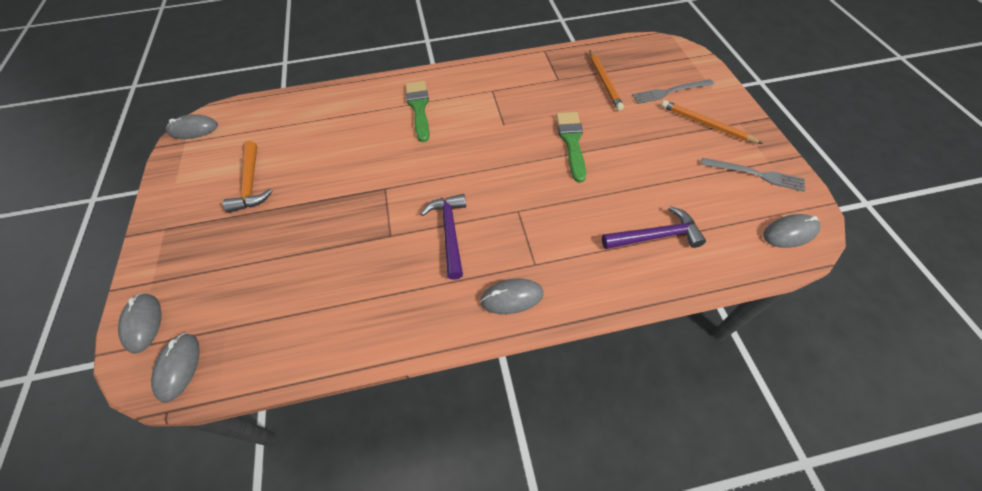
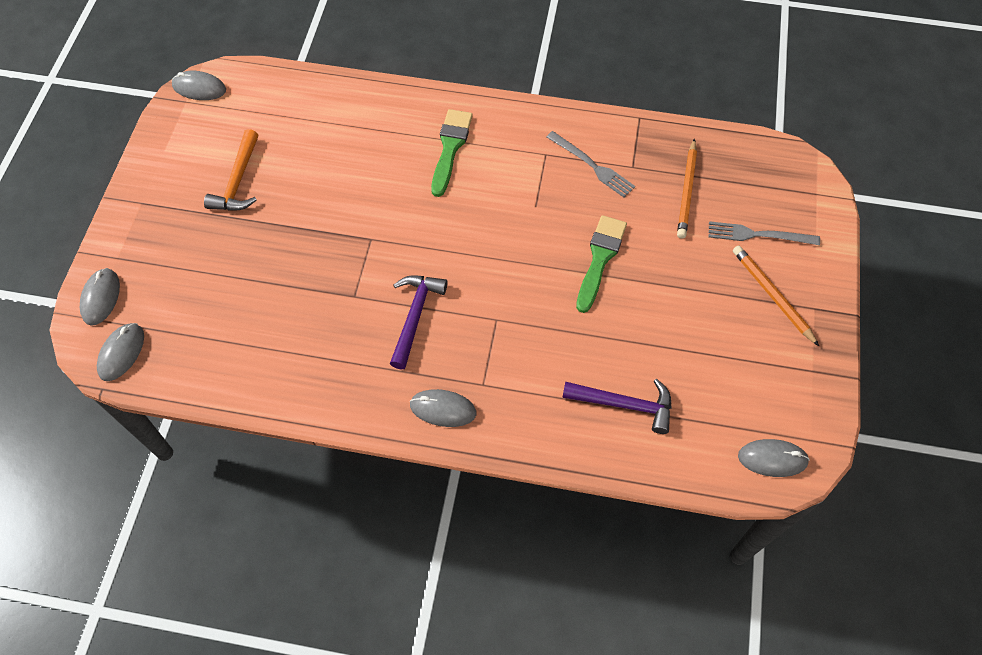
camera: 20 degrees right, 5 degrees up
(756, 174) = (785, 379): grey fork -> grey fork (592, 166)

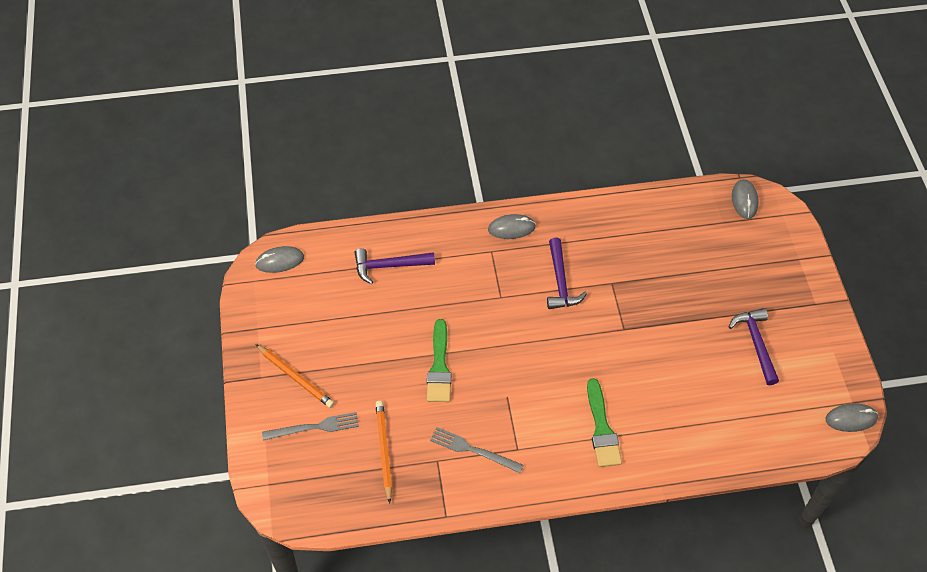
camera: 160 degrees right, 5 degrees down
(101, 298) = (787, 229): grey mouse -> none
(238, 181) = (756, 344): orange hammer -> purple hammer

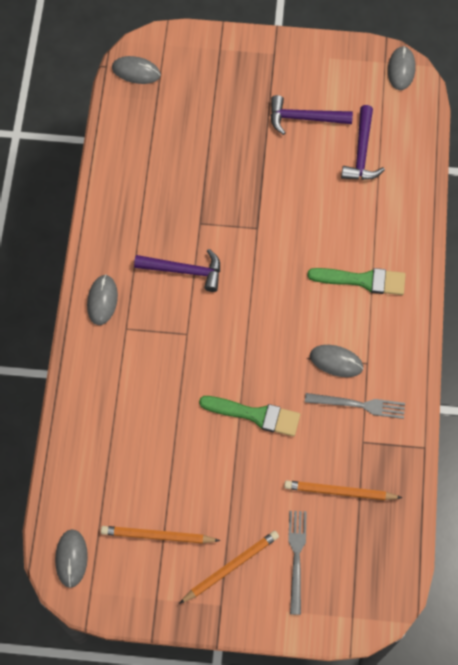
camera: 75 degrees left, 10 degrees up
(311, 317) = (157, 536): none -> orange pencil
(389, 266) = (114, 439): purple hammer -> purple hammer (362, 152)
(473, 450) = (359, 405): grey fork -> grey fork turned 120 degrees counterclockwise
(510, 422) = (336, 362): none -> grey mouse

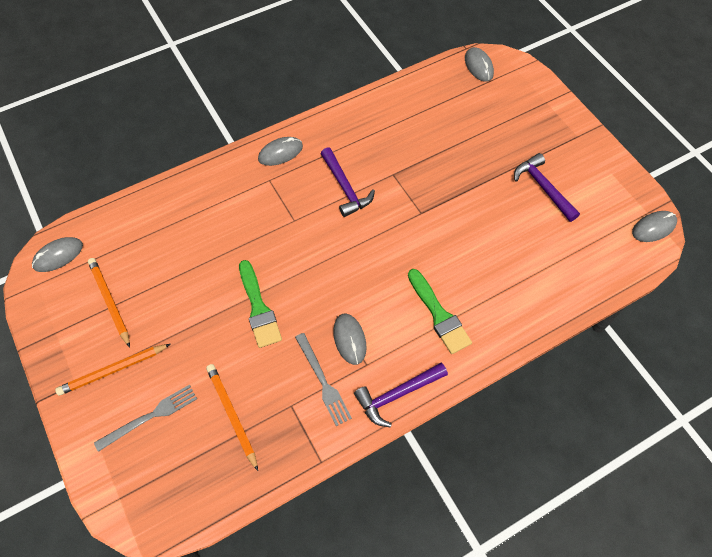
camera: 55 degrees right, 5 degrees down
(231, 567) = (113, 370): orange pencil -> orange pencil turned 135 degrees clockwise
(362, 152) = (552, 244): purple hammer -> purple hammer (397, 395)

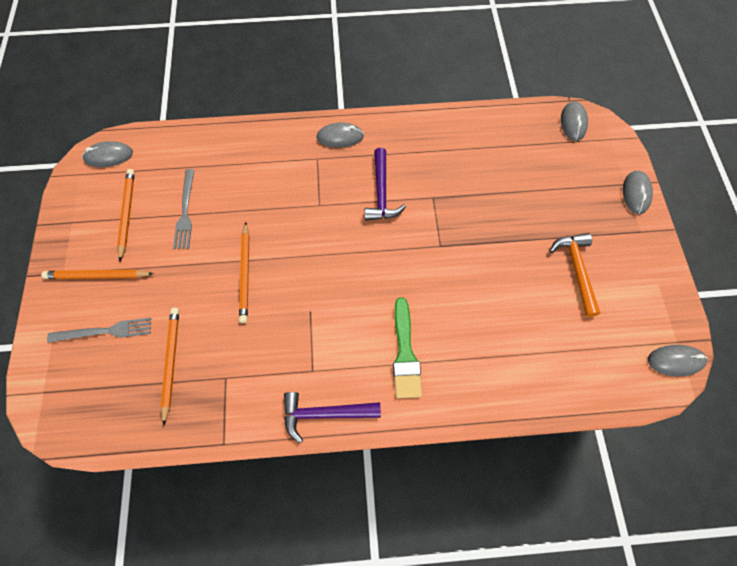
camera: 25 degrees right, 5 degrees up
(259, 308) = (245, 274): green brush -> orange pencil
(323, 381) = (265, 368): grey fork -> grey fork (185, 212)
(349, 339) = (309, 339): grey mouse -> grey mouse (636, 193)
(543, 188) = (576, 270): purple hammer -> orange hammer

